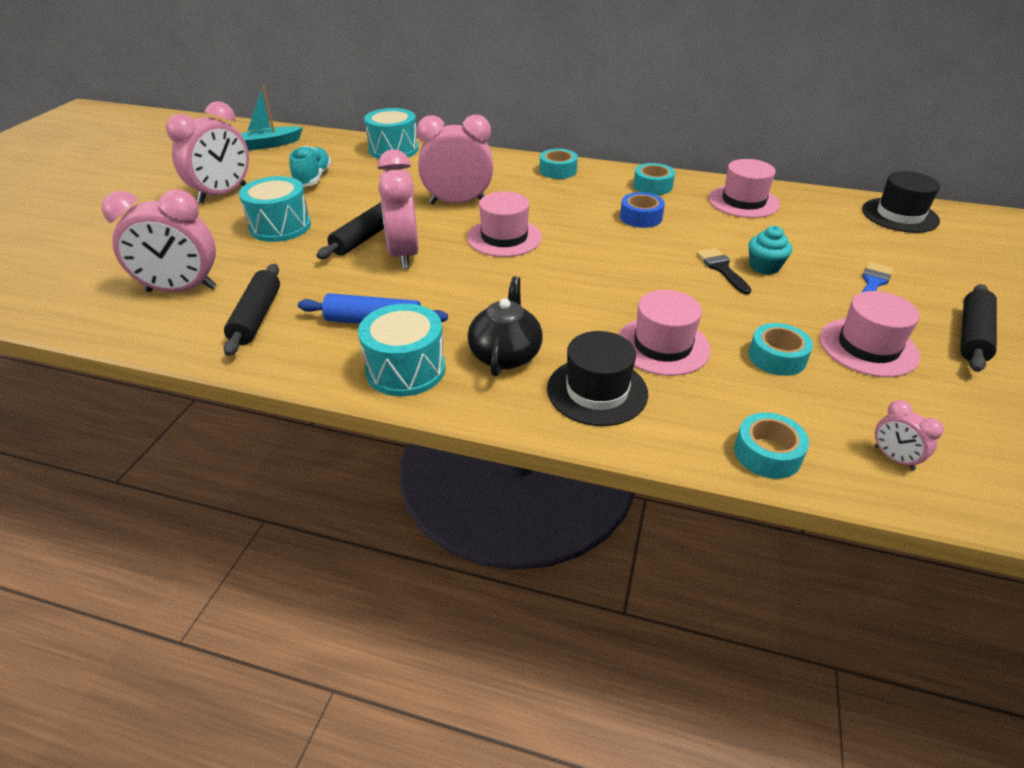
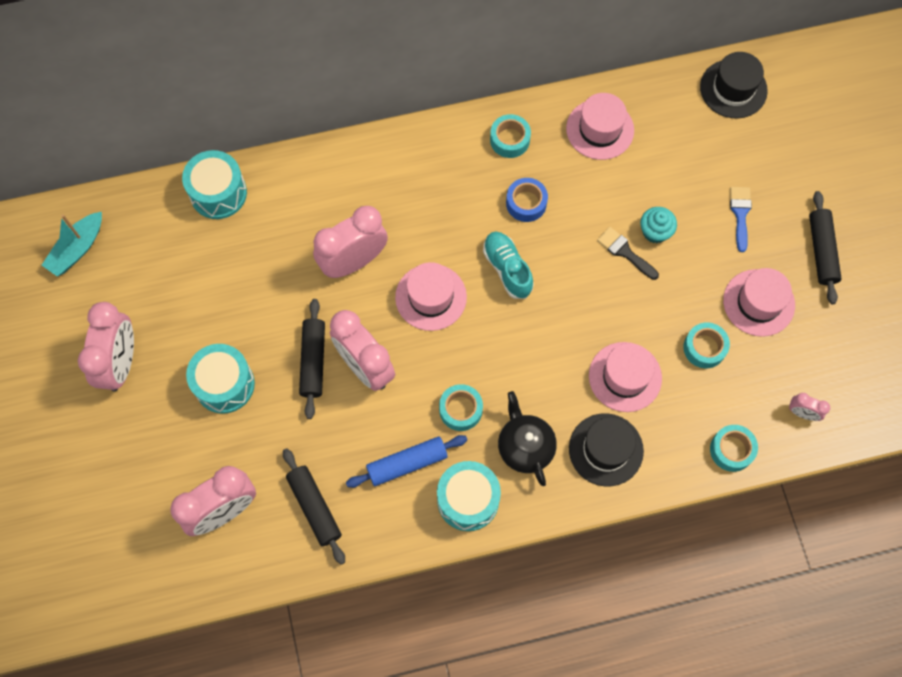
camera: 30 degrees left, 30 degrees up
(313, 178) = (183, 289): turquoise shoe -> turquoise shoe (507, 269)
(558, 170) = (408, 153): turquoise tape -> turquoise tape (460, 410)

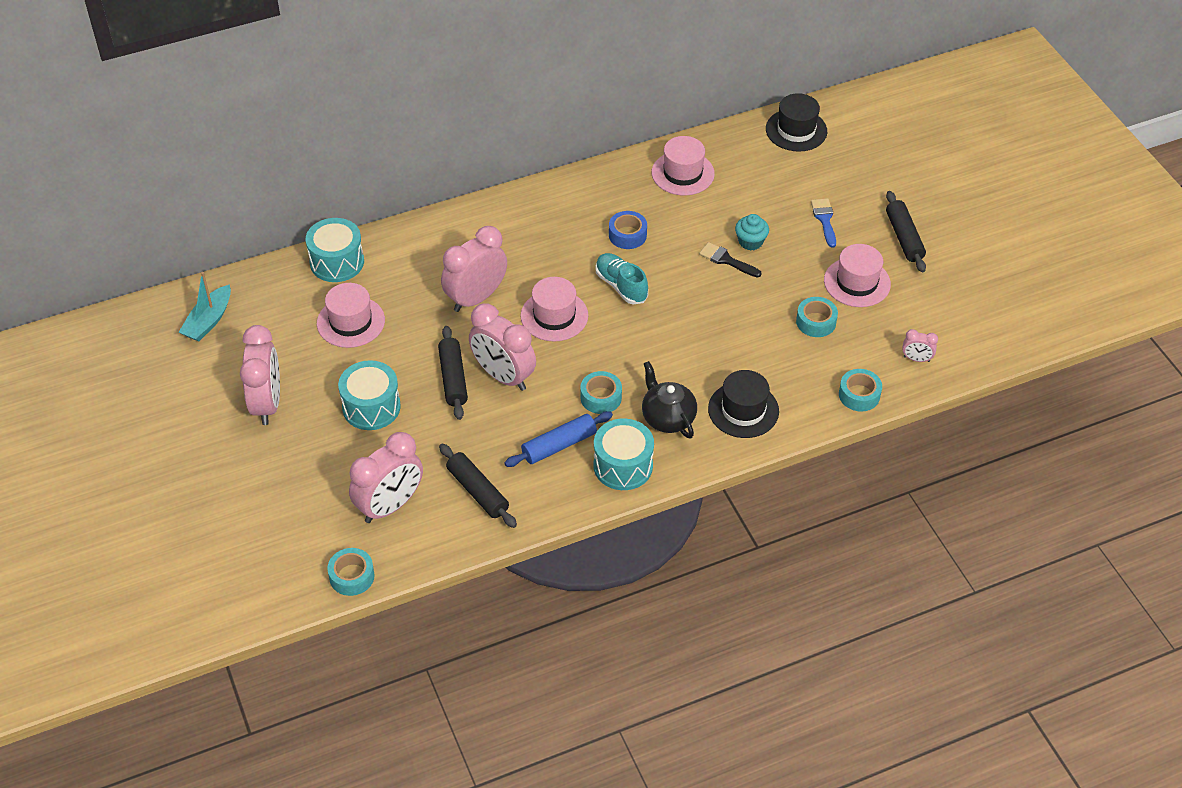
camera: 10 degrees left, 20 degrees down
(510, 140) = (602, 190): turquoise tape -> turquoise tape (352, 576)
(625, 377) = (748, 353): pink hat -> pink hat (351, 322)

